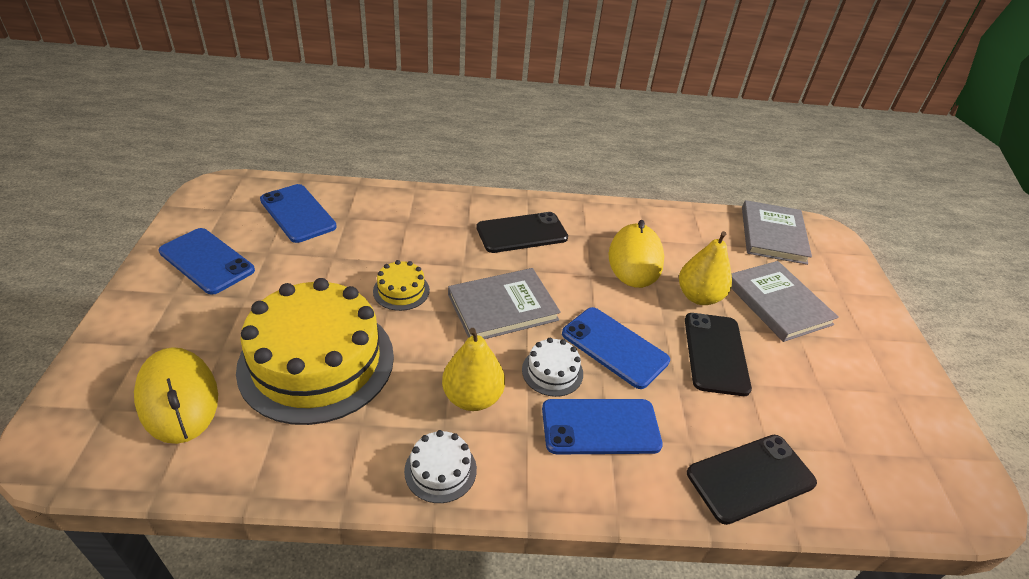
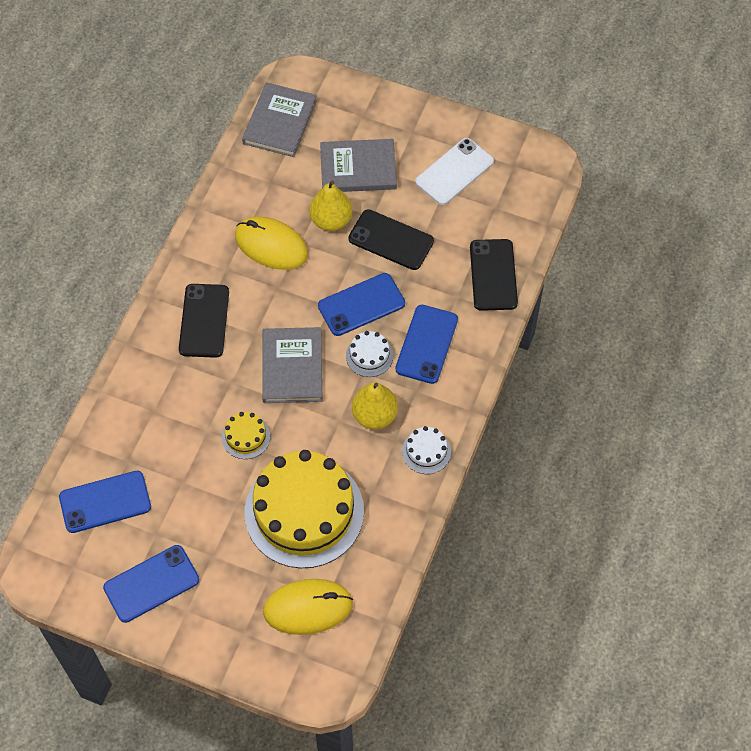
camera: 65 degrees left, 20 degrees up
(773, 235) = (280, 122): grey book -> grey book turned 75 degrees clockwise
(855, 392) = (454, 172): none -> white phone

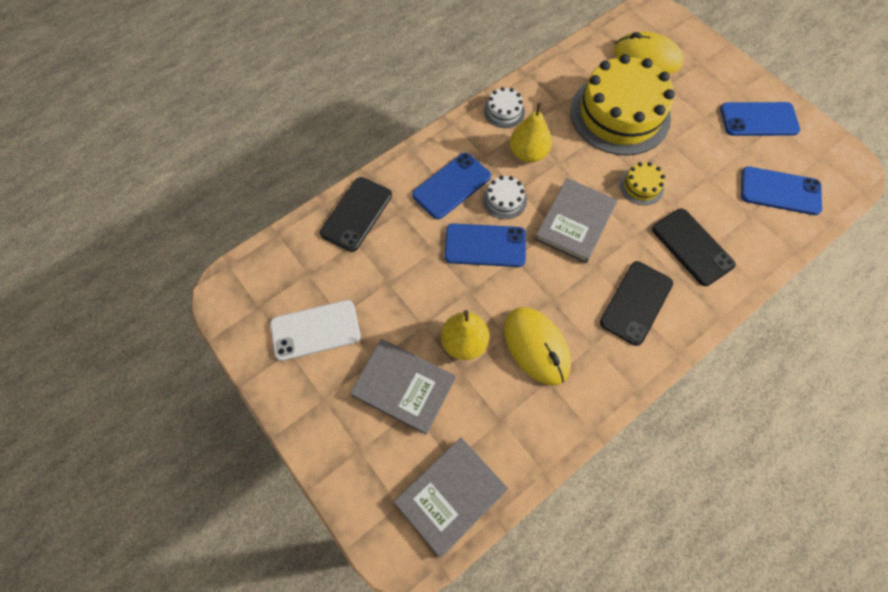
camera: 150 degrees left, 5 degrees up
(391, 240) = (421, 292): black phone -> black phone (692, 247)

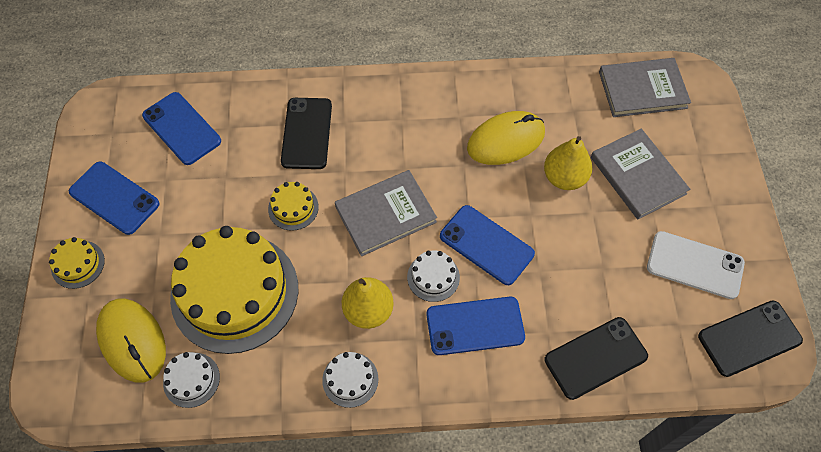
camera: 145 degrees left, 5 degrees down
(536, 346) = (506, 140): yellow mouse -> yellow mouse turned 60 degrees clockwise
(593, 60) = (191, 380): none -> white cake
(636, 303) = (396, 123): black phone -> black phone (749, 338)
(727, 73) = (78, 264): none -> yellow cake

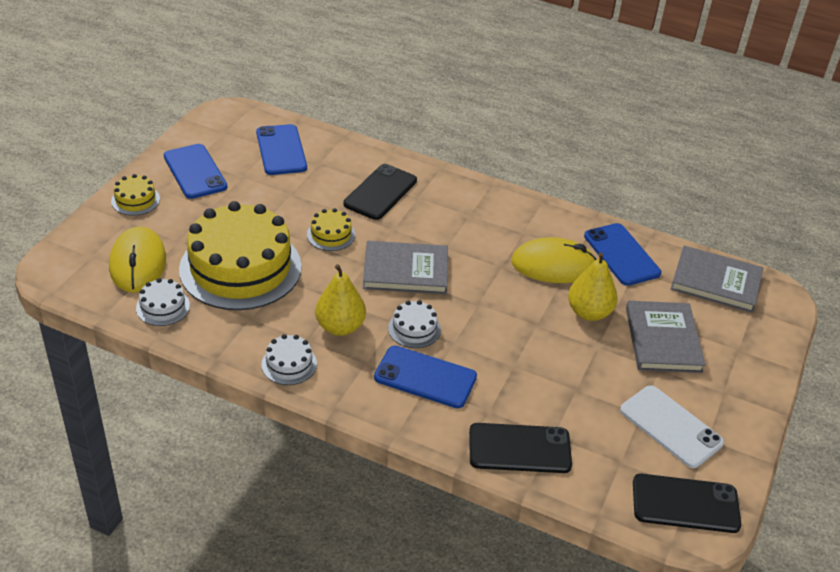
camera: 25 degrees right, 20 degrees down
(486, 245) = (479, 328): blue phone -> blue phone (621, 254)

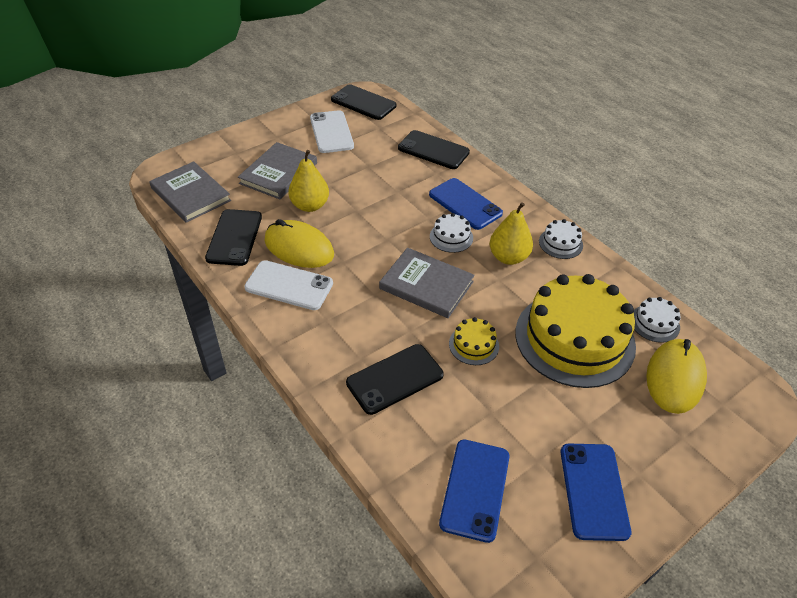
camera: 150 degrees left, 5 degrees up
(135, 200) = (672, 468): yellow cake -> none
(527, 230) = (289, 285): none -> white phone
(621, 254) = (234, 237): blue phone -> black phone

